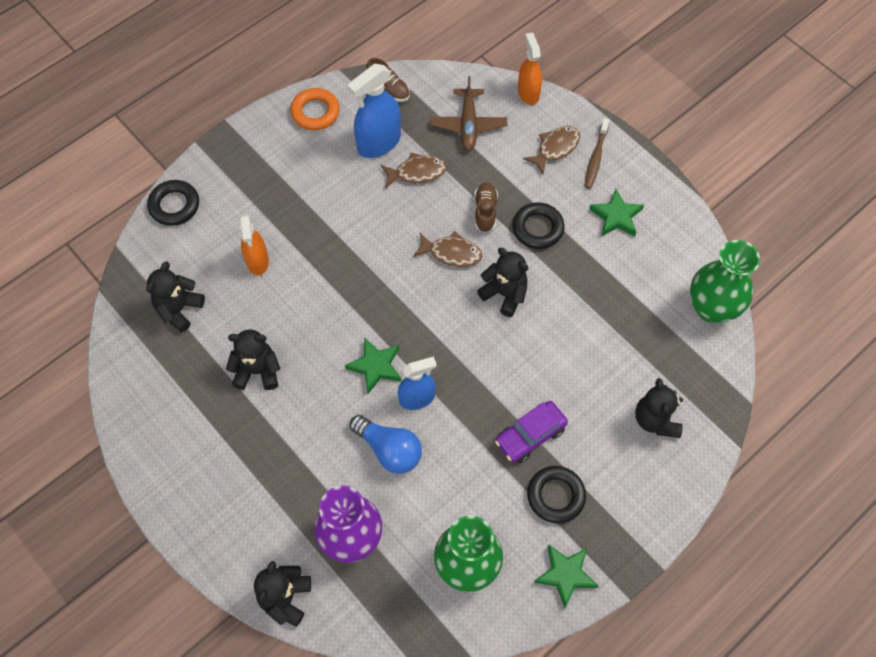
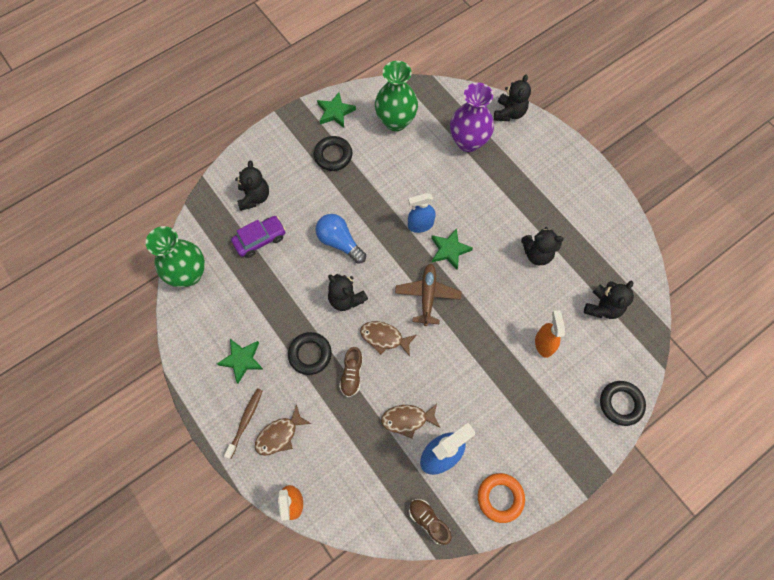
camera: 175 degrees left, 5 degrees up
(389, 450) = (442, 192): blue light bulb -> blue light bulb (339, 242)
(468, 125) = (355, 469): brown plane -> brown plane (427, 296)
(530, 435) = (343, 194): purple car -> purple car (260, 239)

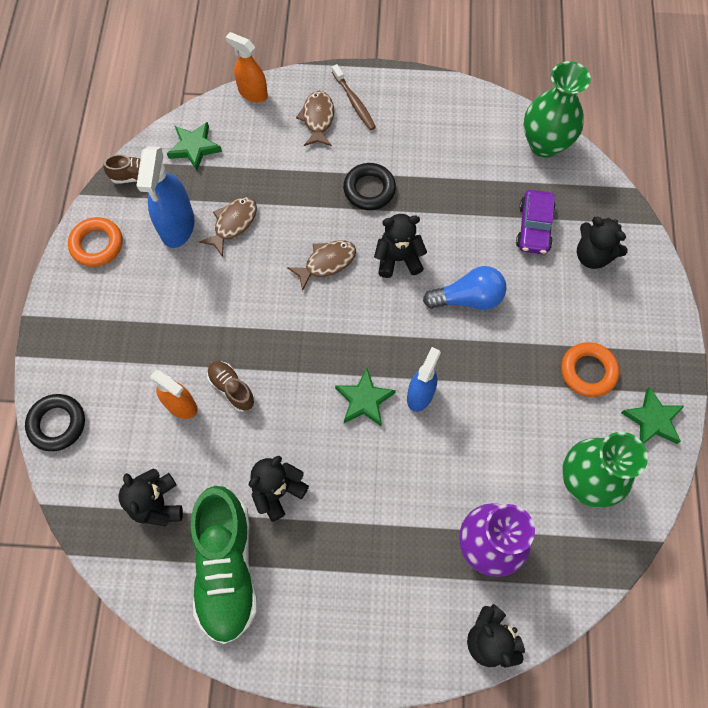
camera: 130 degrees right, 0 degrees up
(242, 360) = (414, 133): green star -> green star (194, 147)
(333, 155) = (588, 371): black ring -> orange ring
(352, 374) = (317, 210): brown shoe -> brown shoe (232, 388)
(427, 296) = (333, 336): brown plane -> none
(595, 246) = (226, 567): none -> green shoe

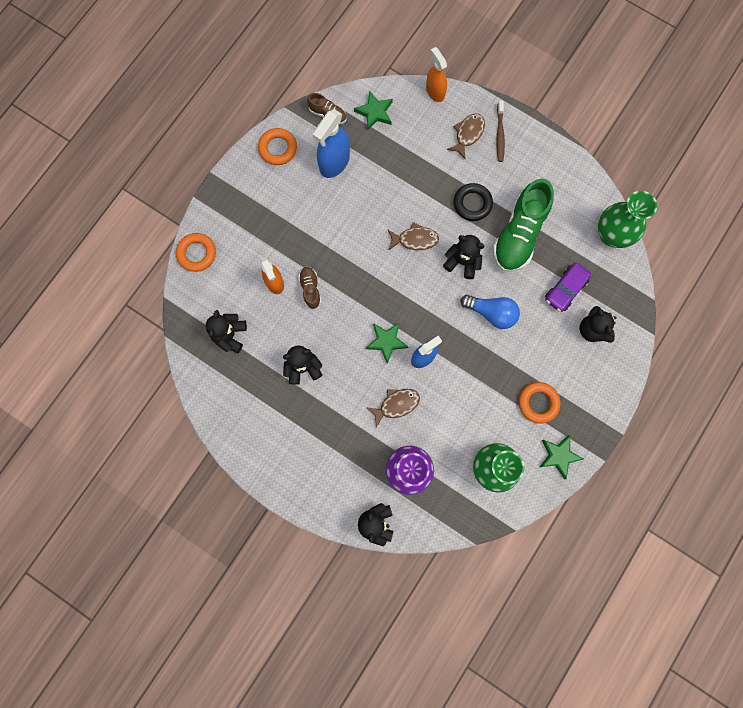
camera: 30 degrees right, 10 degrees up
(57, 424) = (197, 253): black ring -> orange ring
(226, 567) = (249, 395): green shoe -> green shoe (519, 234)
(233, 224) = (370, 180): brown fish -> brown fish (396, 405)

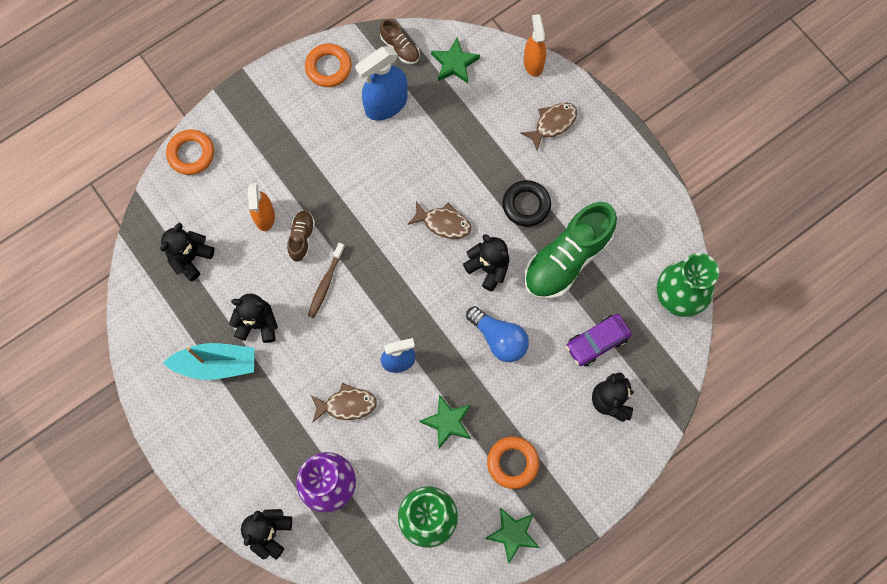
camera: 20 degrees right, 5 degrees down
(283, 410) = (216, 364): none -> turquoise boat
(386, 341) = (364, 328): green star -> green star (447, 422)
(500, 135) = (589, 137): brown toothbrush -> brown toothbrush (326, 283)

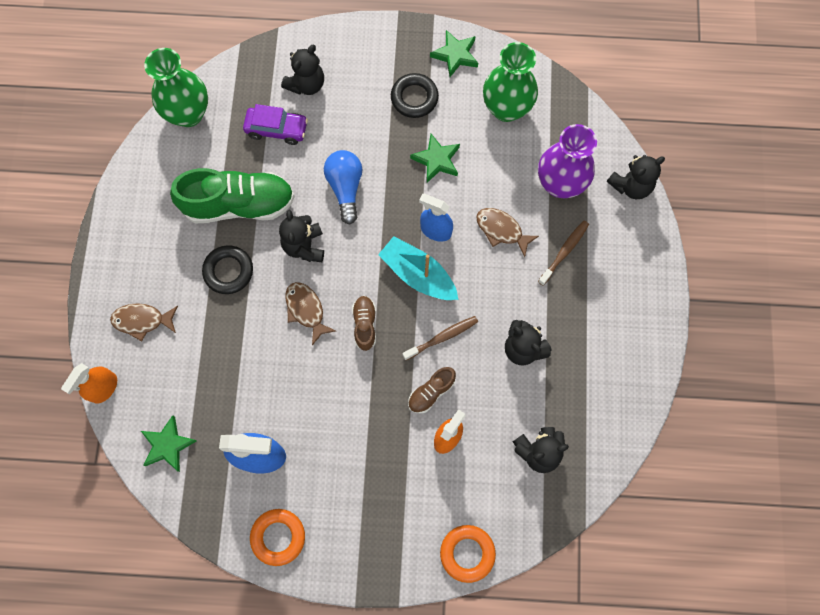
camera: 140 degrees left, 0 degrees up
(216, 364) = (581, 342): turquoise boat -> turquoise boat (418, 274)
(283, 427) = (564, 252): none -> brown toothbrush
(400, 48) = (199, 502): brown shoe -> brown shoe (365, 324)
(512, 463) = (414, 98): orange ring -> black ring

